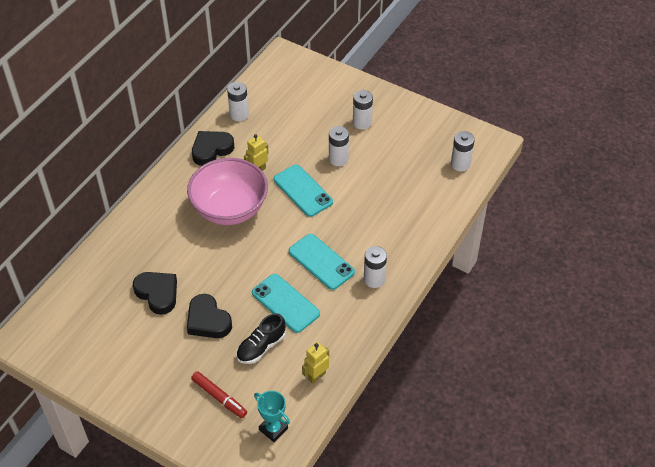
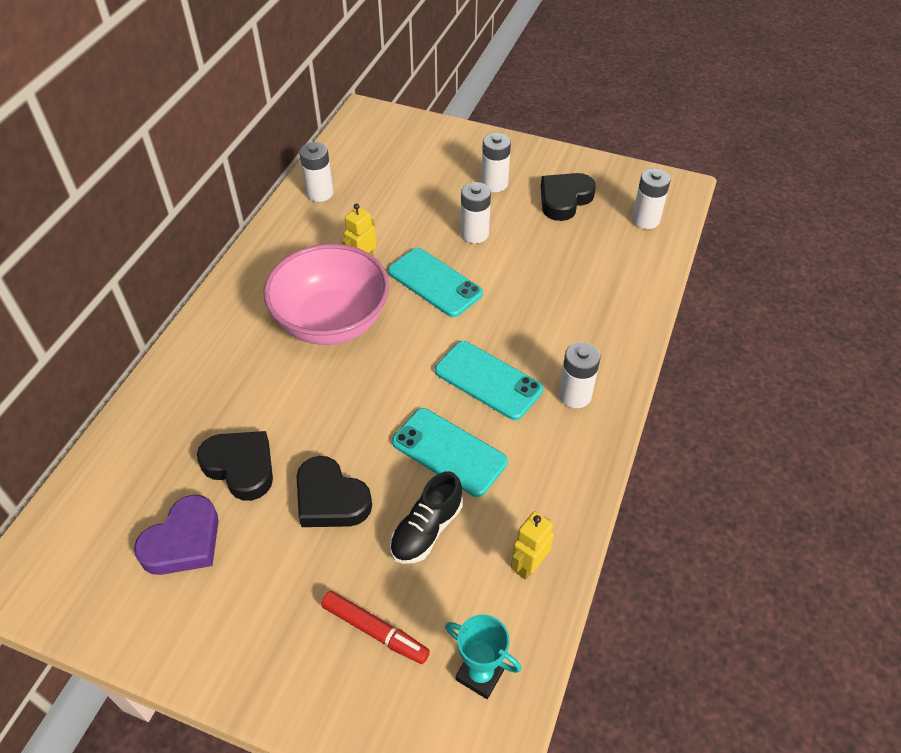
camera: 10 degrees left, 0 degrees up
(118, 332) = (183, 541): none -> purple heart
(211, 150) = (289, 243): black heart -> black heart (564, 199)

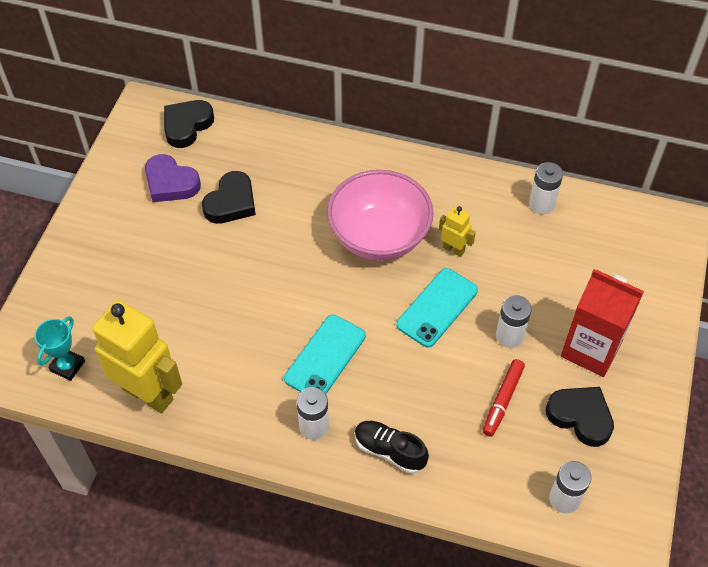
camera: 85 degrees right, 5 degrees up
(330, 499) = (205, 261): black heart -> black heart (187, 126)
(375, 631) = (101, 301): red marker -> red marker (502, 400)
(426, 529) = (179, 324): black shoe -> black shoe (389, 451)
(449, 452) = (249, 333): turquoise phone -> none
(494, 184) = (591, 349): white battery -> red carton
(529, 565) = (148, 394): yellow robot -> yellow robot, size x2.18

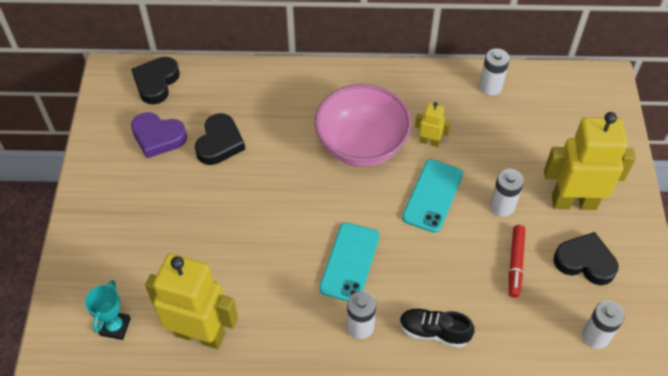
camera: 15 degrees left, 0 degrees up
(591, 349) = (573, 202): red carton -> yellow robot

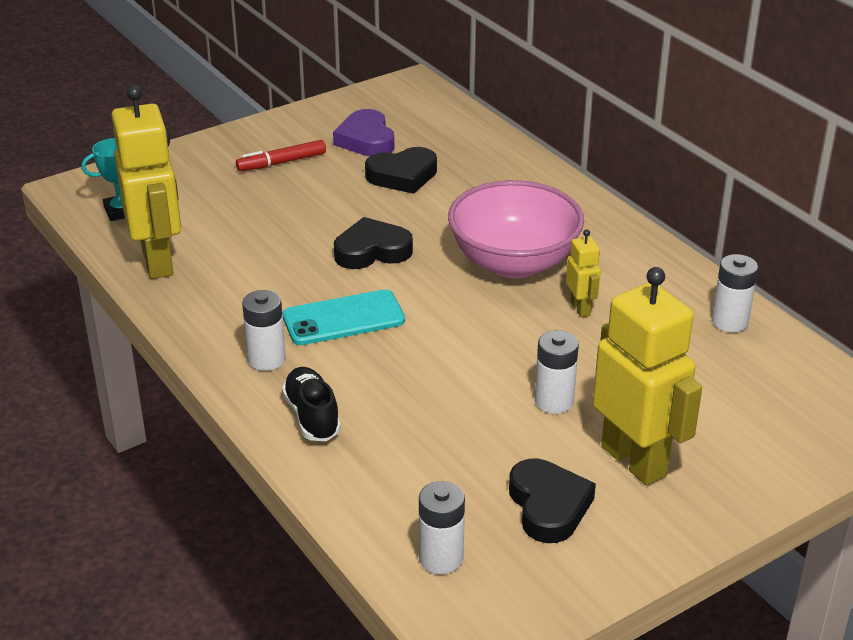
camera: 55 degrees right, 20 degrees down
(156, 82) = (432, 110): black heart -> black heart (372, 251)
(432, 196) = (504, 341): turquoise phone -> none
(515, 263) = (478, 445): red marker -> red marker (282, 162)

